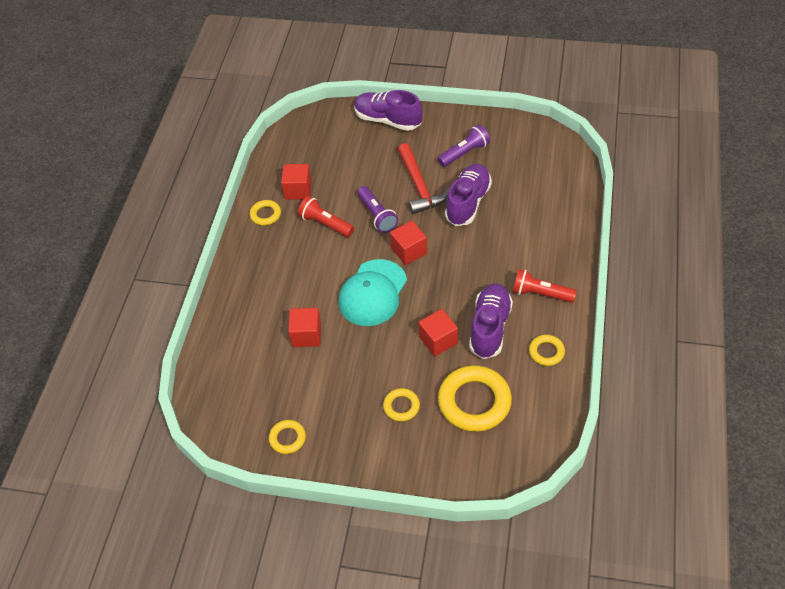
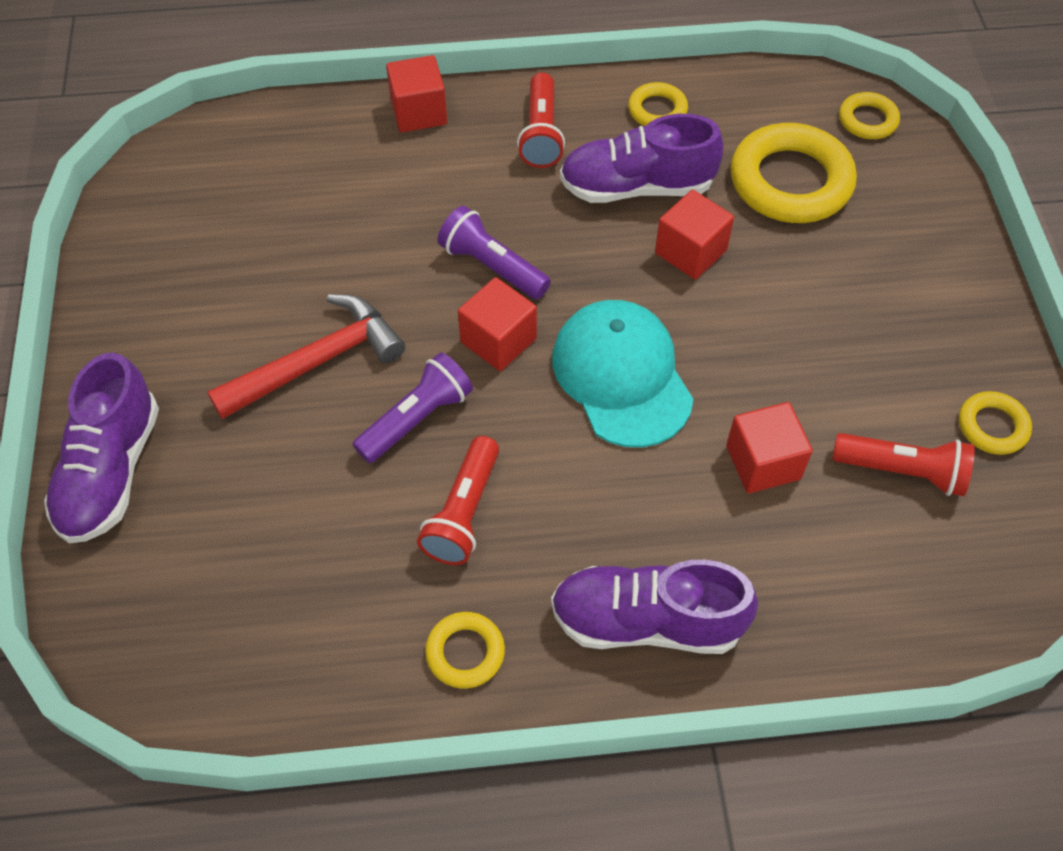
camera: 110 degrees left, 5 degrees up
(280, 390) = (902, 471): none -> red flashlight
(298, 190) = (372, 603): red cube -> red cube (419, 112)
(373, 293) = (621, 376): turquoise cap -> turquoise cap turned 120 degrees counterclockwise
(401, 406) = (845, 274): yellow ring -> yellow ring (867, 120)
(464, 153) = (207, 303): purple flashlight -> purple flashlight (492, 267)
(468, 202) = (348, 271): purple shoe -> purple shoe (646, 621)

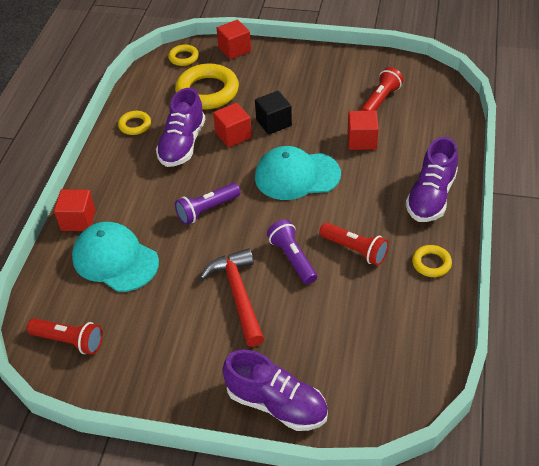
camera: 70 degrees left, 10 degrees down
(351, 182) = (115, 259): none -> turquoise cap
(498, 340) = (256, 217): red cube -> red cube (234, 49)
(541, 134) = (125, 172): red flashlight -> red flashlight (69, 341)
(750, 304) = (273, 123): none -> black cube
(992, 426) = (367, 69): yellow ring -> none

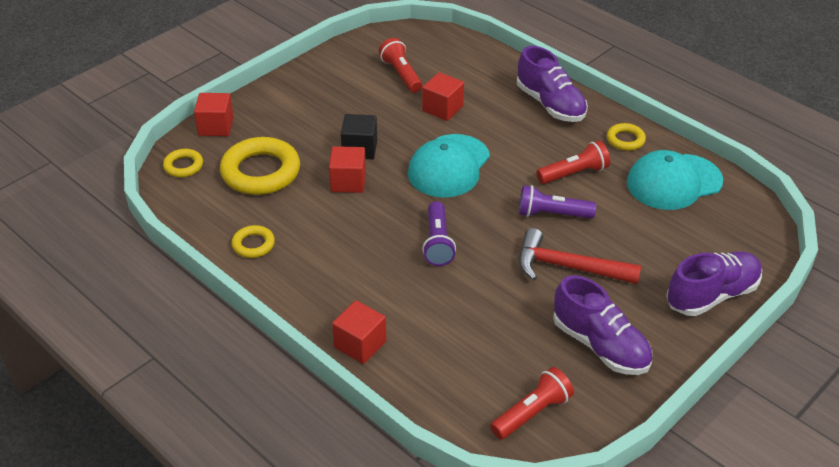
camera: 60 degrees left, 5 degrees down
(115, 259) = (446, 336): turquoise cap -> turquoise cap (674, 182)
(182, 144) = (323, 222): purple shoe -> purple shoe (600, 345)

